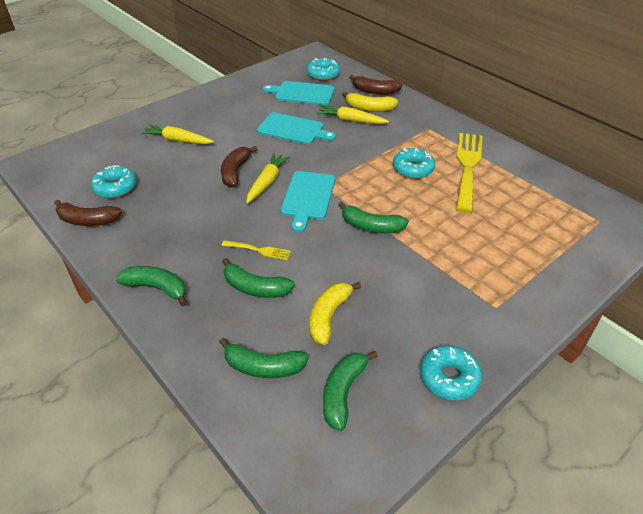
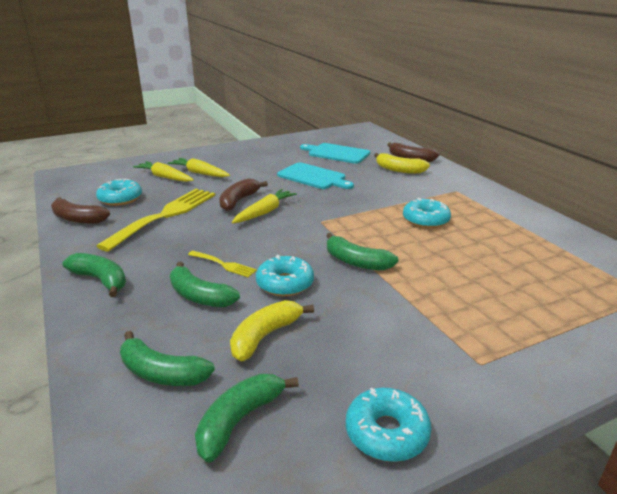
camera: 15 degrees right, 15 degrees down
(308, 197) = (299, 229): turquoise cutting board -> none
(323, 74) = (364, 143): turquoise donut -> turquoise donut (285, 283)
(351, 120) = (375, 176): yellow carrot -> yellow carrot (165, 177)
(467, 167) = (490, 226): yellow fork -> yellow fork (165, 215)

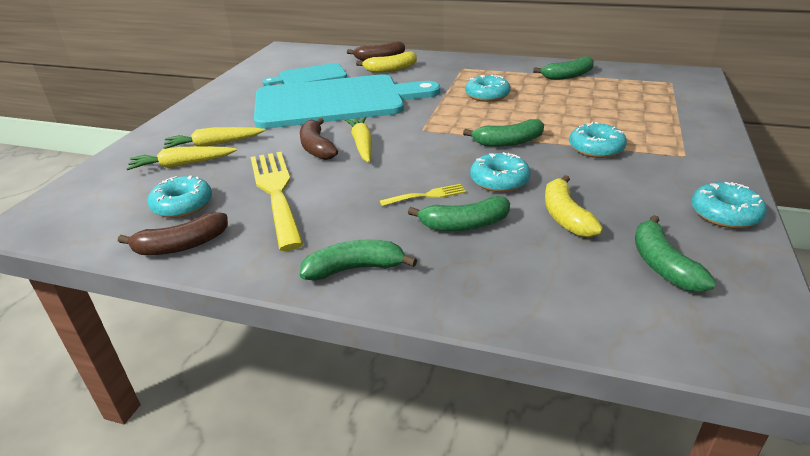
camera: 45 degrees left, 5 degrees up
(161, 373) = (563, 281): green banana -> green banana (568, 76)
(313, 177) = (336, 102): turquoise cutting board -> turquoise cutting board, size x2.06
(412, 307) = (596, 148): none -> turquoise donut

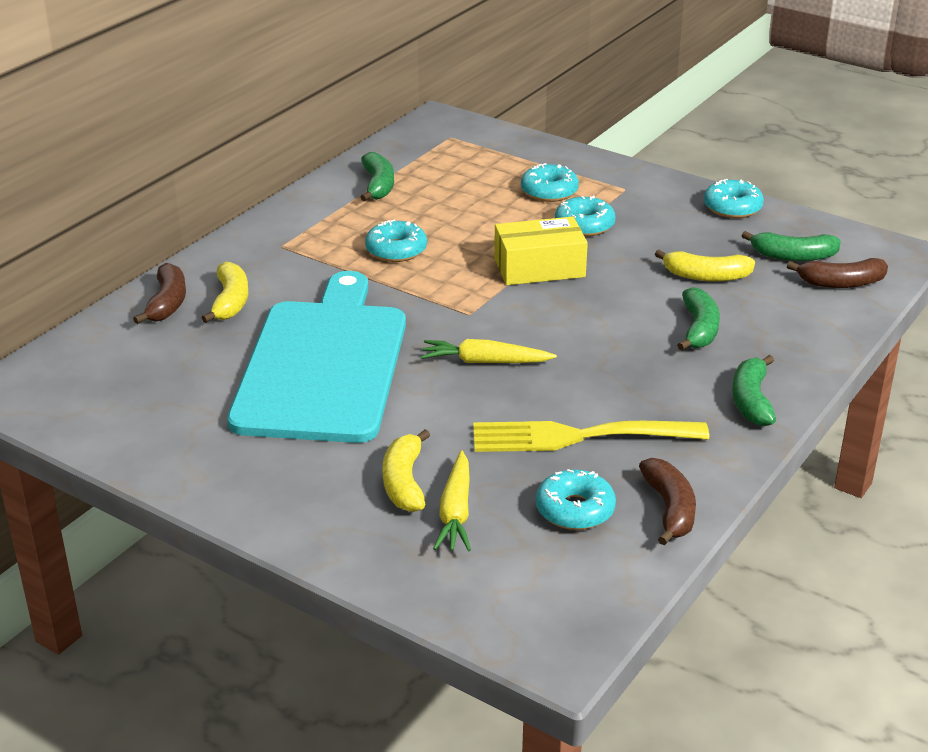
camera: 75 degrees left, 0 degrees up
(214, 144) = (404, 482): yellow carrot -> yellow banana
(309, 76) = (190, 377): turquoise cutting board -> none
(317, 148) = (472, 396): brown banana -> brown banana (841, 283)
(427, 195) = (633, 339): yellow fork -> none
(499, 181) = (623, 293): turquoise donut -> turquoise donut (549, 191)
(508, 142) = (539, 267): green banana -> yellow box

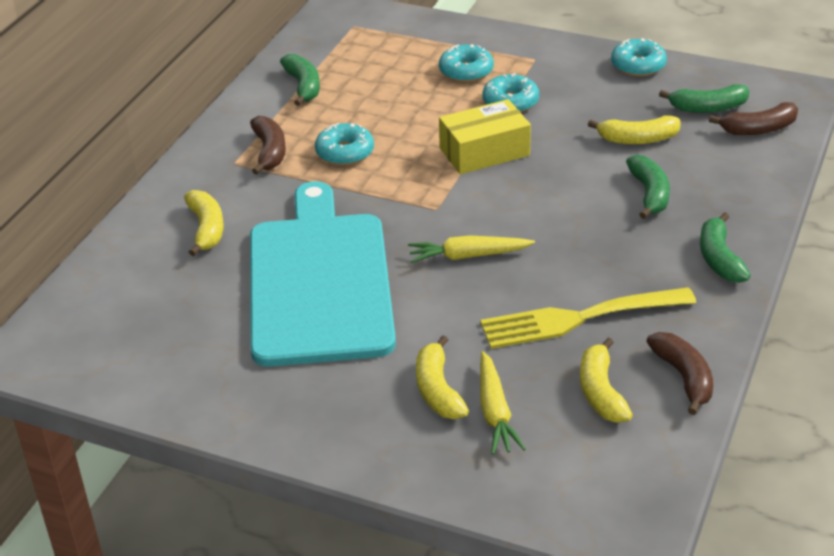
camera: 10 degrees left, 5 degrees up
(167, 303) = (146, 239): brown banana -> brown banana (269, 152)
(575, 510) = (601, 392): turquoise donut -> yellow banana

